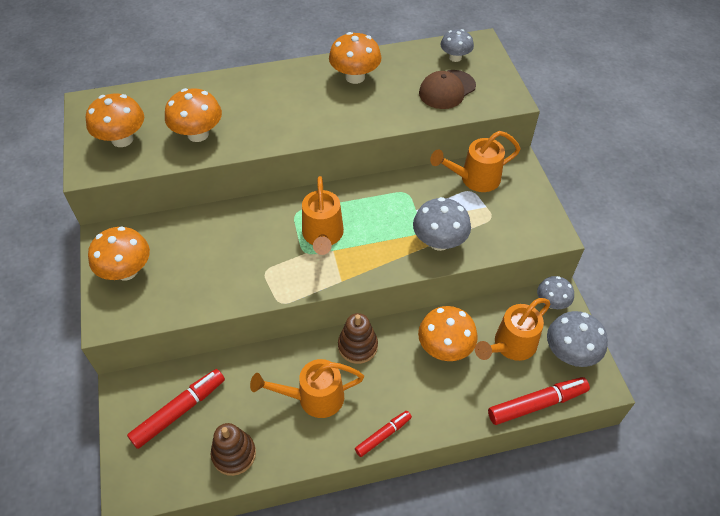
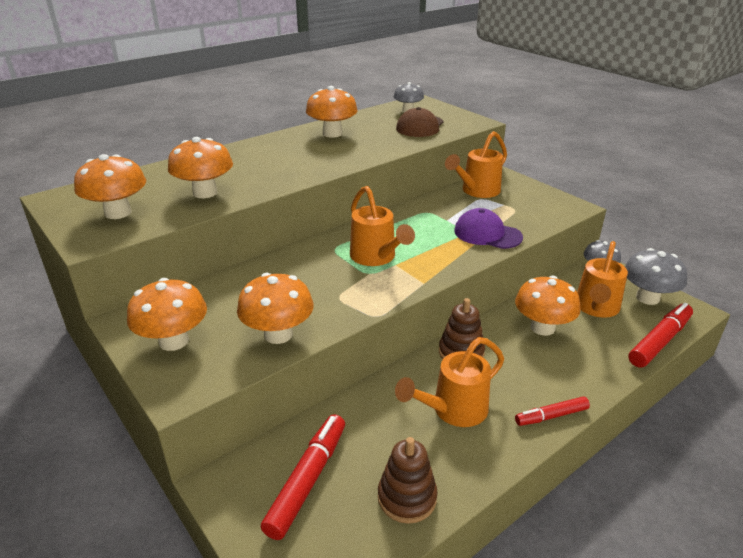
camera: 25 degrees left, 20 degrees down
(199, 293) = (278, 334): none -> orange mushroom
(383, 435) = (551, 416): red marker -> red marker turned 135 degrees counterclockwise
(439, 241) = (487, 234): grey mushroom -> purple cap

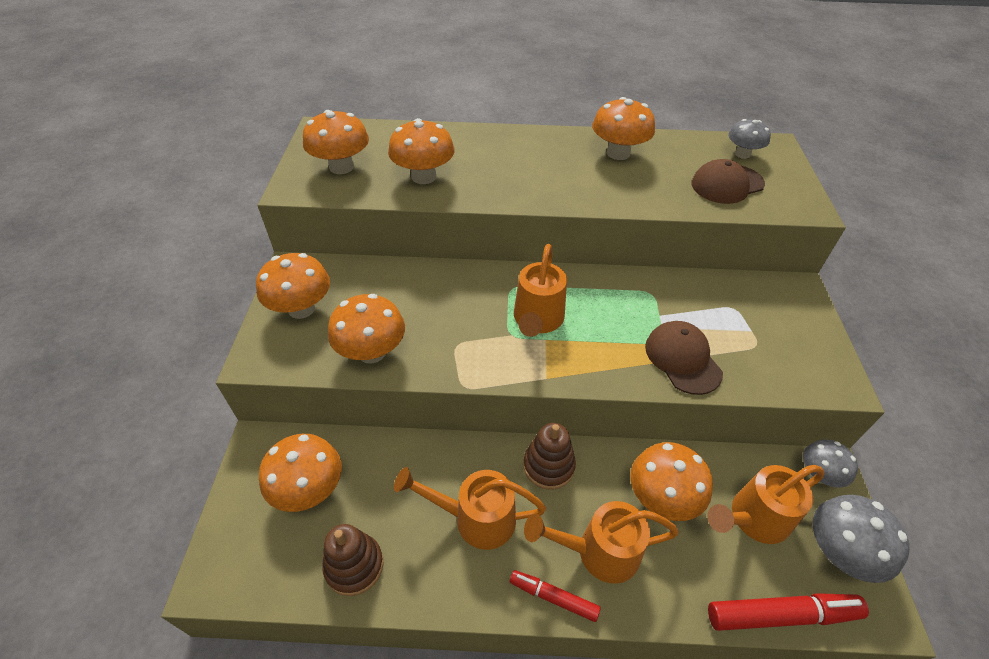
camera: 40 degrees right, 15 degrees up
(307, 480) = (309, 489): red marker -> orange mushroom
(477, 191) = (741, 295): orange watering can -> orange watering can (599, 552)
(487, 234) = (682, 359): purple cap -> brown cap

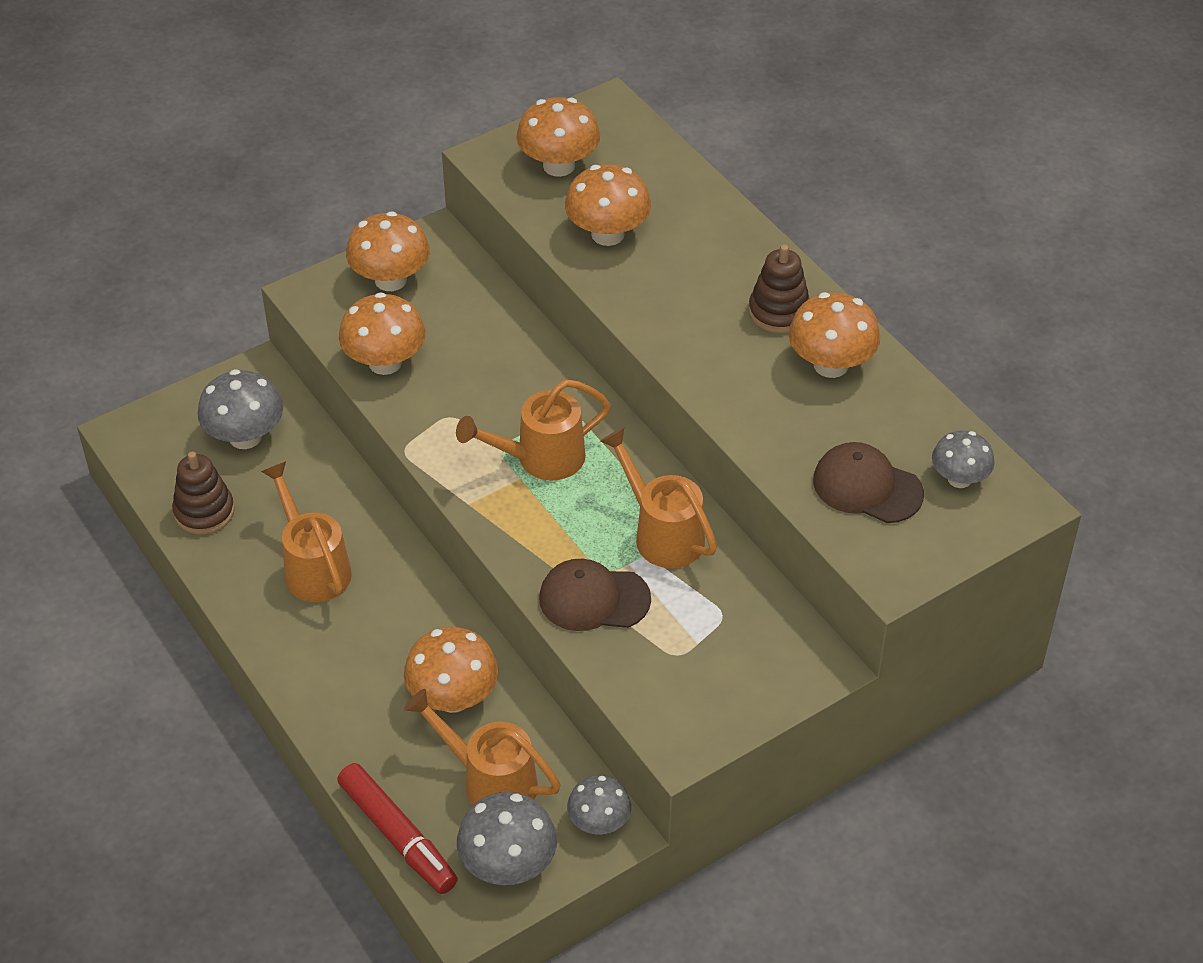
camera: 55 degrees right, 0 degrees up
(309, 489) = (245, 437): orange mushroom -> grey mushroom
(548, 466) = (415, 592): brown stacking toy -> brown stacking toy (779, 312)
(553, 597) = (283, 660): red marker -> none
(599, 552) = (353, 673): orange watering can -> orange watering can (662, 533)
(682, 359) = (594, 599): brown cap -> brown cap turned 120 degrees counterclockwise

